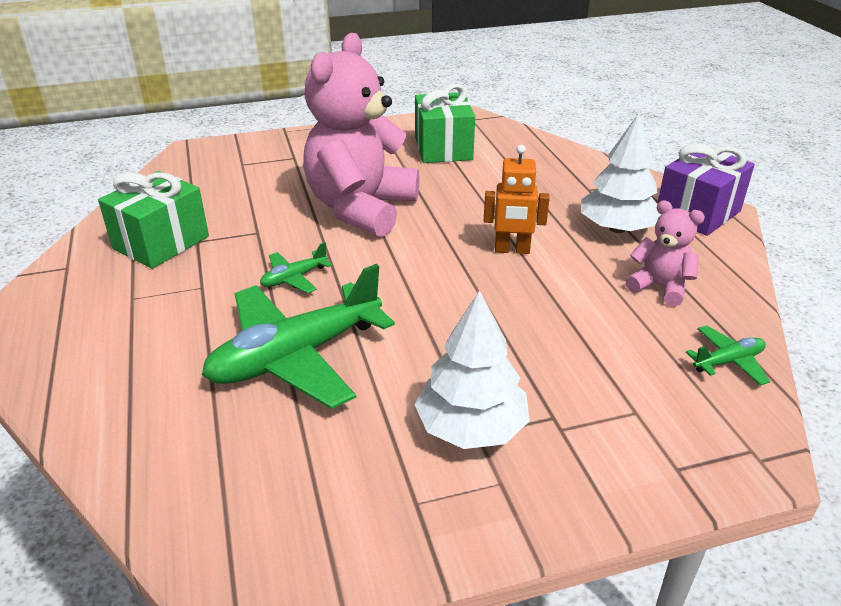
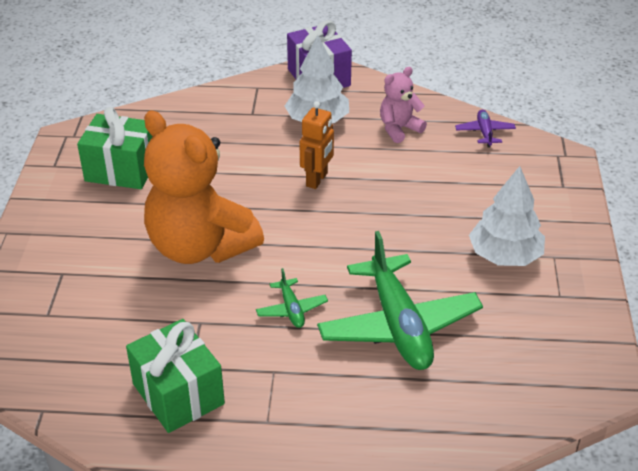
camera: 70 degrees left, 5 degrees up
(361, 208) = (200, 247): pink teddy bear -> orange teddy bear
(728, 362) = (484, 132): green plane -> purple plane

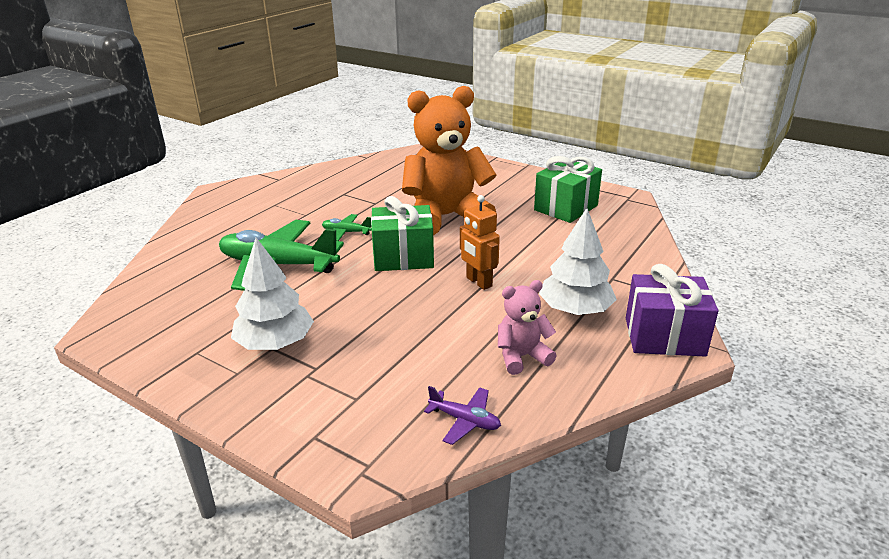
camera: 120 degrees right, 10 degrees down
(178, 394) = (329, 187): green gift -> green gift (403, 257)
(399, 129) = (522, 357): pink teddy bear -> pink teddy bear turned 105 degrees counterclockwise

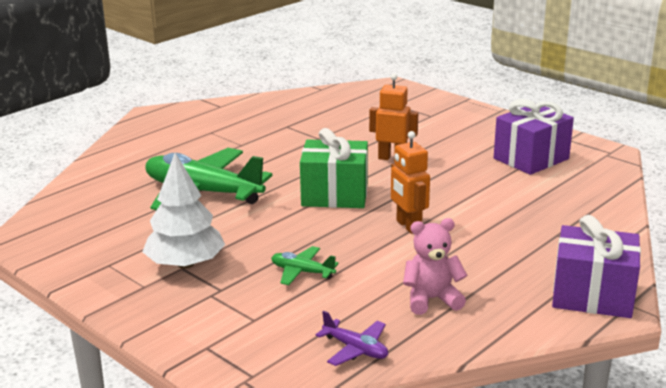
camera: 10 degrees right, 5 degrees down
(346, 232) = (280, 166): green plane -> green plane (302, 272)
(446, 217) = (392, 158): orange teddy bear -> orange robot
(566, 208) = (531, 159): green gift -> purple gift
(575, 310) = (504, 262): white tree -> none

